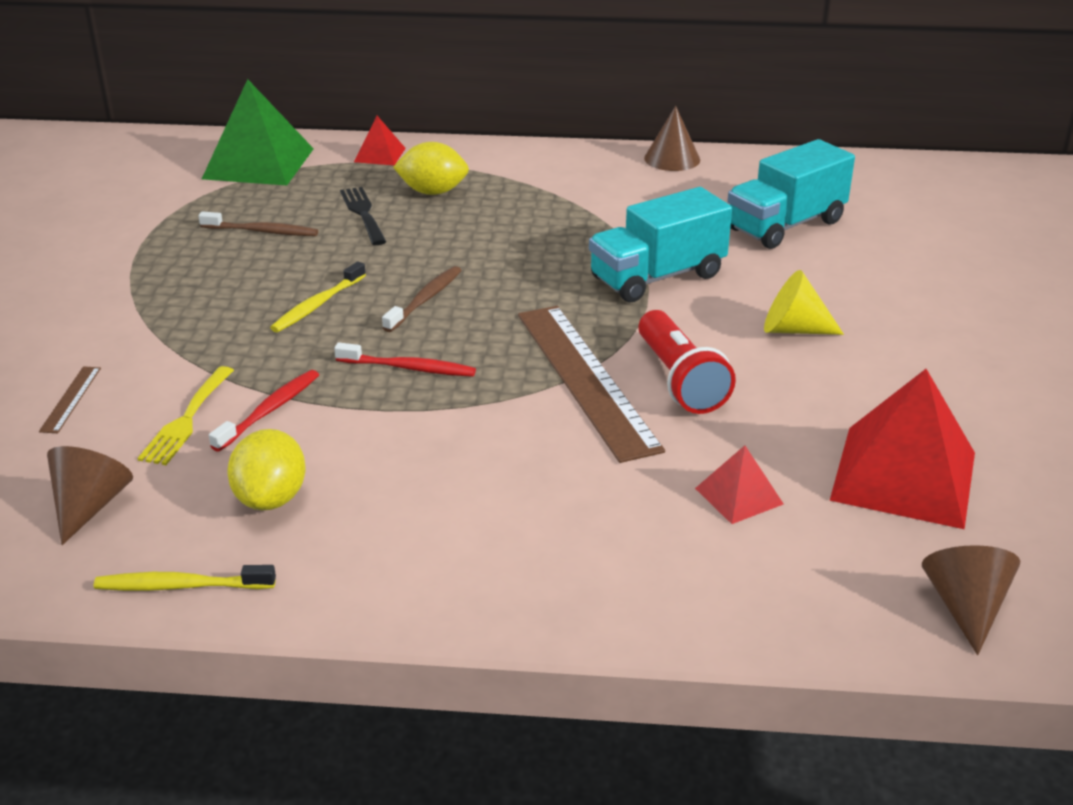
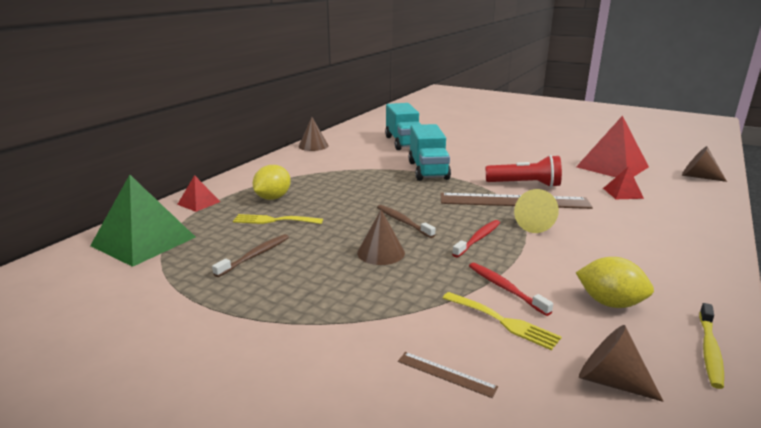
camera: 65 degrees left, 10 degrees down
(317, 305) = (381, 252): yellow toothbrush -> brown cone
(363, 213) = (273, 220): black fork -> yellow fork
(793, 329) = (494, 159): yellow cone -> yellow cone (536, 225)

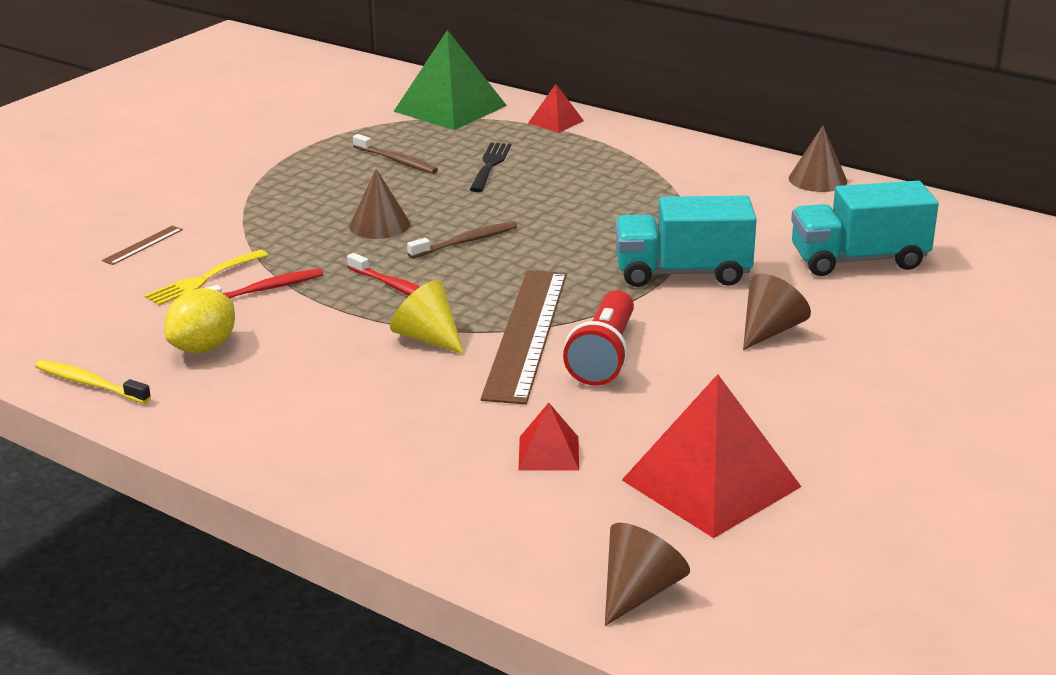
camera: 95 degrees right, 5 degrees up
(273, 198) = (566, 161): yellow lemon -> none
(273, 220) = (490, 165): yellow fork -> black fork
(610, 381) = (85, 317): brown cone -> brown cone (770, 330)

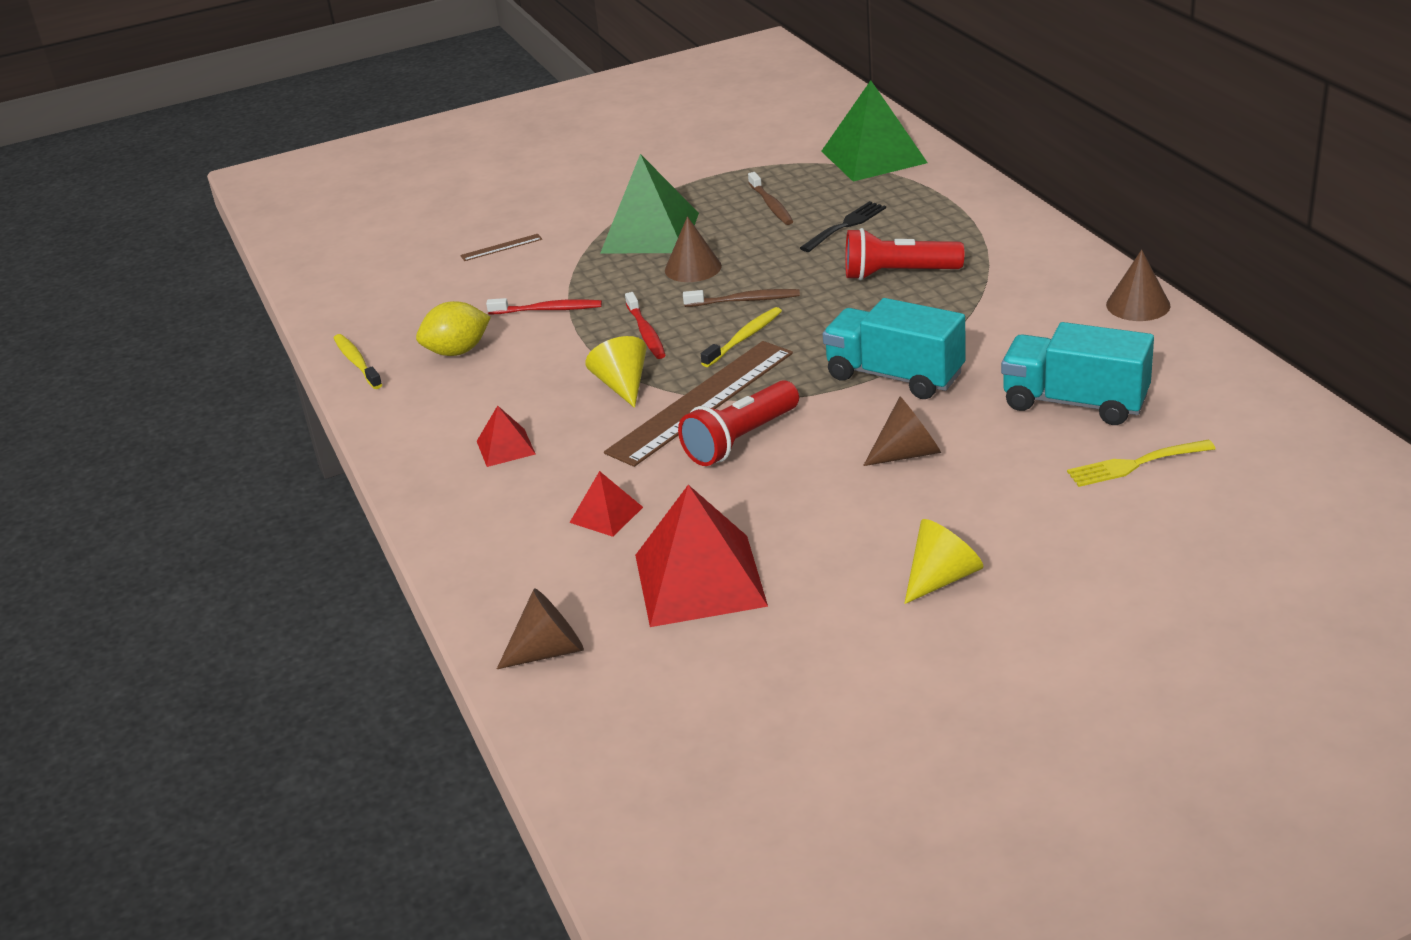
camera: 35 degrees right, 5 degrees up
(203, 280) = (513, 290): yellow fork -> yellow fork (1135, 464)
(297, 204) = (650, 232): none -> green pyramid
(503, 272) = (744, 338): none -> yellow toothbrush
(556, 122) = (954, 189): red pyramid -> red pyramid (505, 447)
(586, 194) = (898, 274): none -> red flashlight
(920, 420) = (941, 578): none -> yellow cone

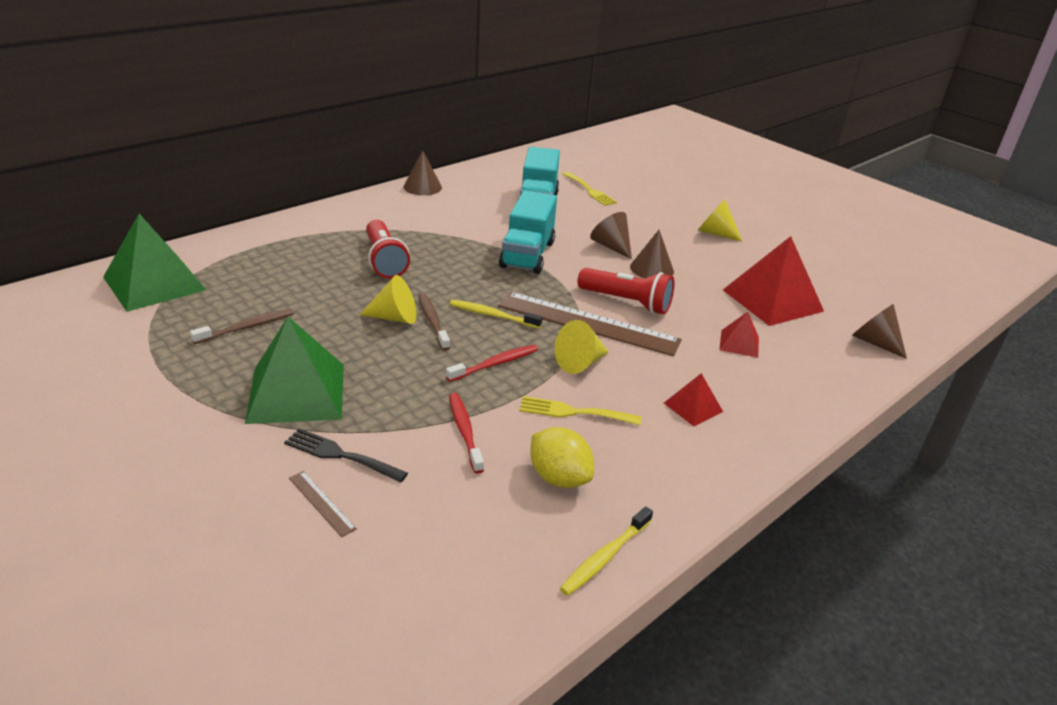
camera: 115 degrees left, 0 degrees up
(541, 370) = (574, 412): none -> yellow fork
(693, 268) = (374, 355): brown cone -> brown cone (652, 269)
(761, 279) = (394, 317): none -> yellow cone
(846, 225) = (297, 287): black fork -> black fork (340, 455)

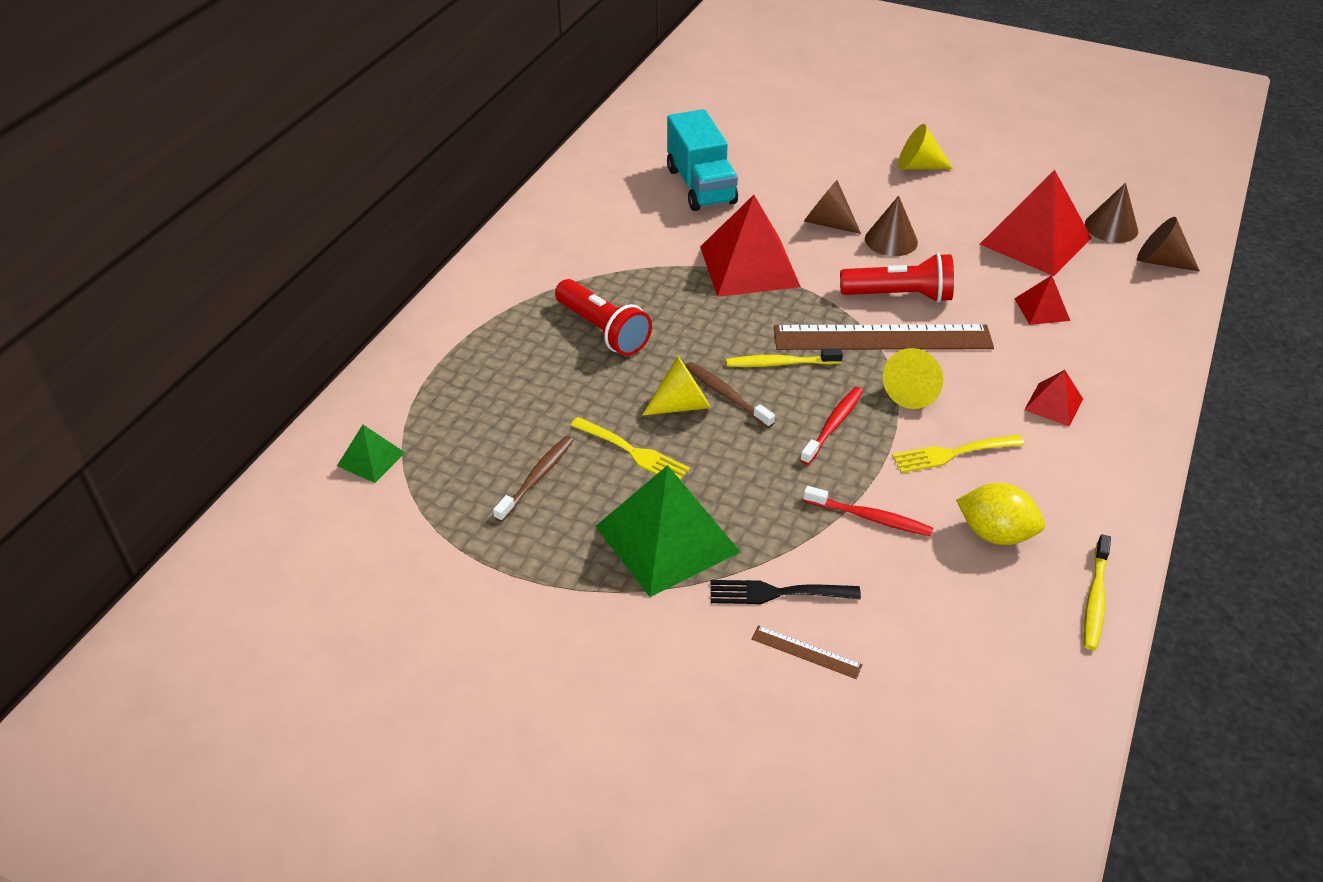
camera: 20 degrees left, 10 degrees up
(154, 283) = (371, 459): green pyramid -> green pyramid, size x0.49
(422, 187) = (550, 204): brown cone -> brown cone (1111, 227)
(464, 431) = (870, 517): red toothbrush -> red toothbrush turned 150 degrees clockwise
(527, 255) = (749, 266): turquoise truck -> red pyramid
(589, 190) = (742, 146): yellow fork -> yellow fork (633, 452)

